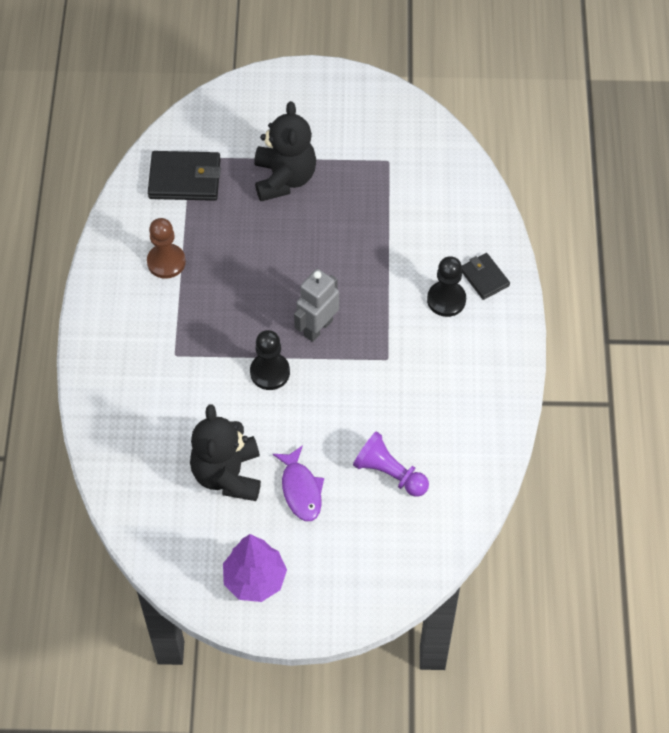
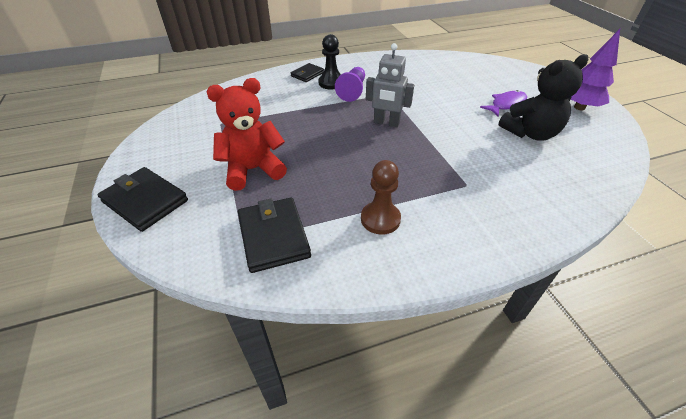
camera: 110 degrees left, 15 degrees down
(270, 372) = (438, 134): black pawn -> none
(274, 92) = (145, 201): none -> black wallet
(284, 178) = (253, 170): black teddy bear -> red teddy bear
(389, 473) = (462, 80): purple pawn -> purple pawn (352, 91)

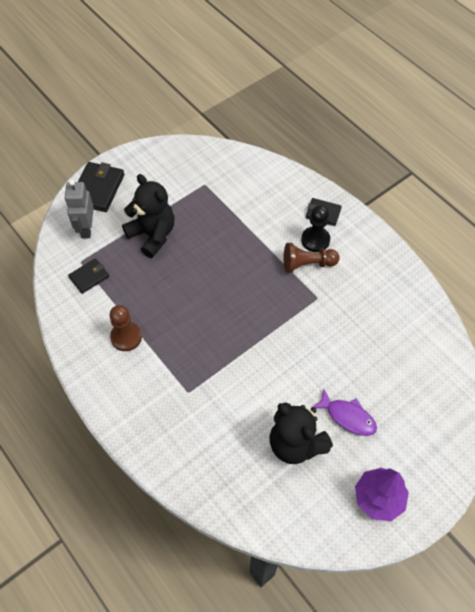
camera: 70 degrees right, 15 degrees up
(253, 170) = (152, 235): red teddy bear -> black teddy bear
(273, 236) = (89, 277): black wallet -> black wallet, size x0.60
(352, 91) = (307, 264): purple pawn -> brown pawn
(386, 123) = (259, 309): grey robot -> grey robot (86, 228)

